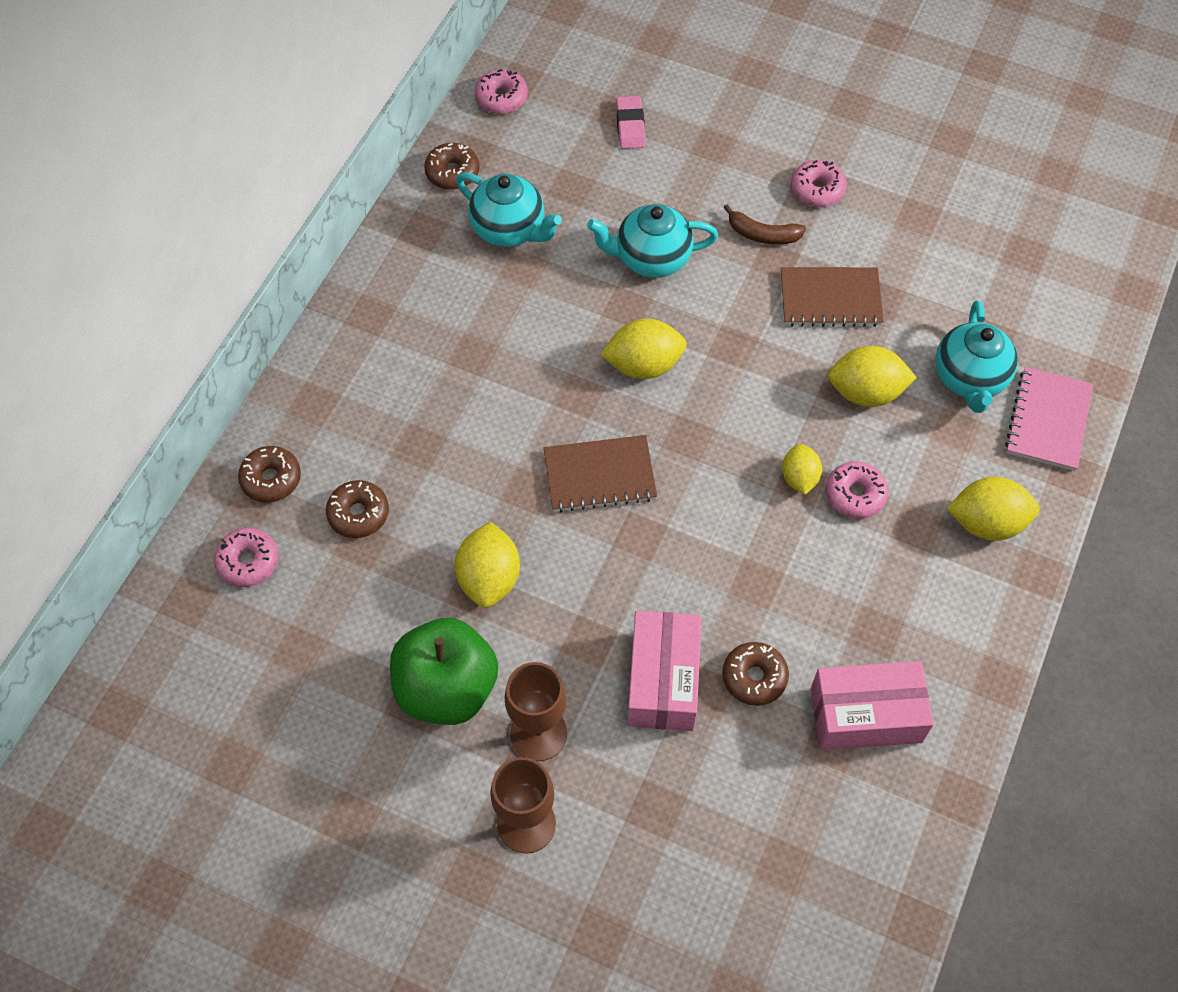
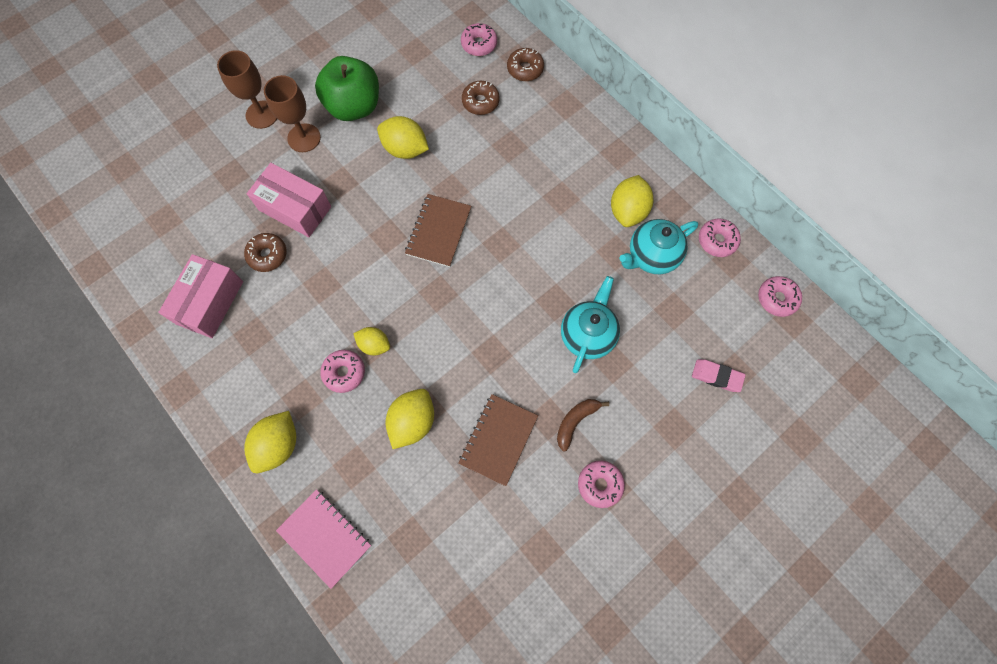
camera: 115 degrees right, 10 degrees up
(452, 172) = (717, 241): brown donut -> pink donut
(643, 365) = (504, 291): yellow lemon -> yellow lemon (628, 211)
(969, 379) = (385, 501): turquoise teapot -> none

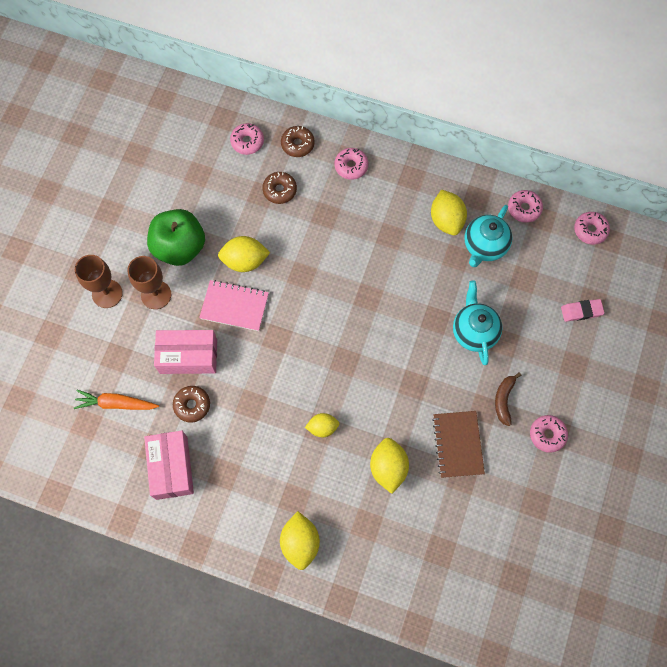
camera: 30 degrees left, 0 degrees up
(202, 216) = (116, 403): none -> orange carrot
(325, 537) = (379, 586): pink notebook -> pink notebook (234, 306)
(344, 372) = (313, 461): pink donut -> pink donut (351, 166)
(438, 231) = (314, 313): brown notebook -> none

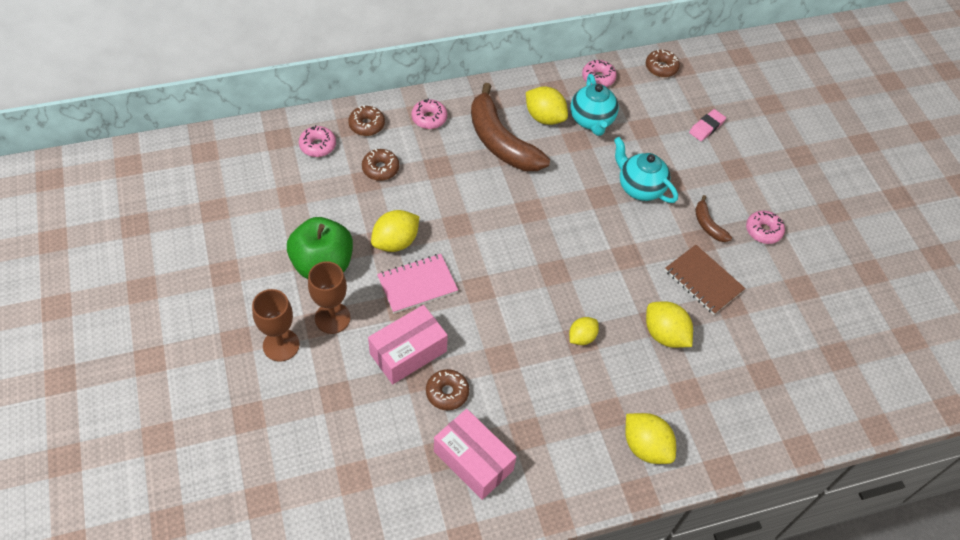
camera: 40 degrees left, 15 degrees down
(116, 403) = (370, 438): orange carrot -> none
(392, 221) = (501, 142): none -> brown banana
(590, 230) = (661, 67): pink donut -> brown donut

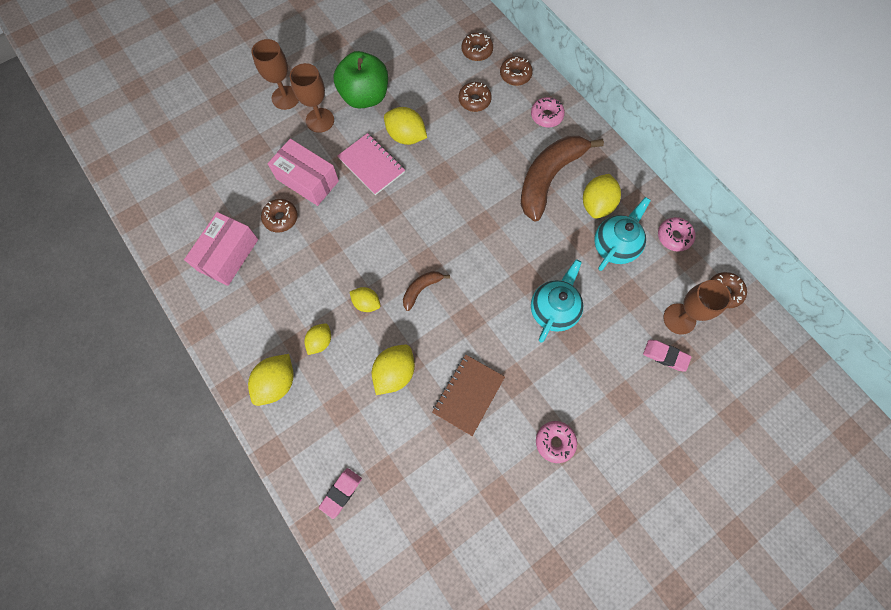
camera: 75 degrees right, 15 degrees up
(318, 146) = (477, 51): pink donut -> brown donut
(592, 121) = (615, 246): turquoise teapot -> turquoise teapot turned 150 degrees clockwise
(611, 392) = (320, 341): none -> yellow lemon
(676, 105) = (679, 319): none -> brown goblet
(708, 225) = (537, 385): brown banana -> brown banana (421, 289)
(774, 416) = (341, 492): none -> pink eraser

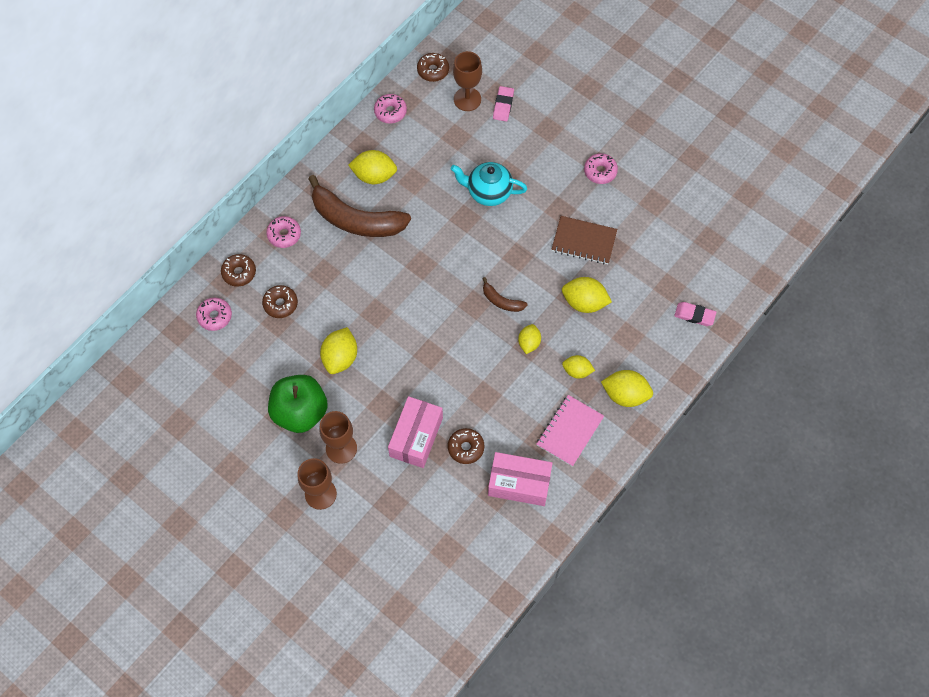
camera: 105 degrees left, 5 degrees down
(371, 165) = (383, 381): pink notebook -> pink notebook (569, 431)
(477, 51) = (215, 316): brown donut -> pink donut
(615, 246) = (412, 155): turquoise teapot -> none

